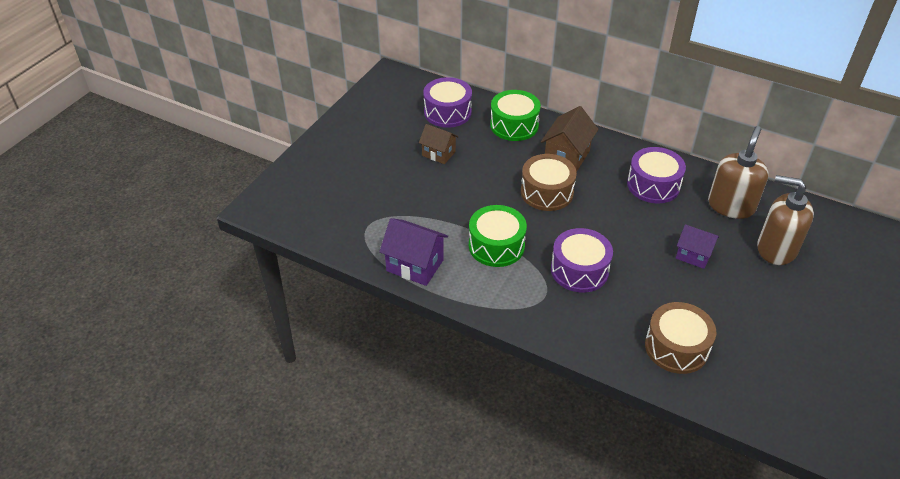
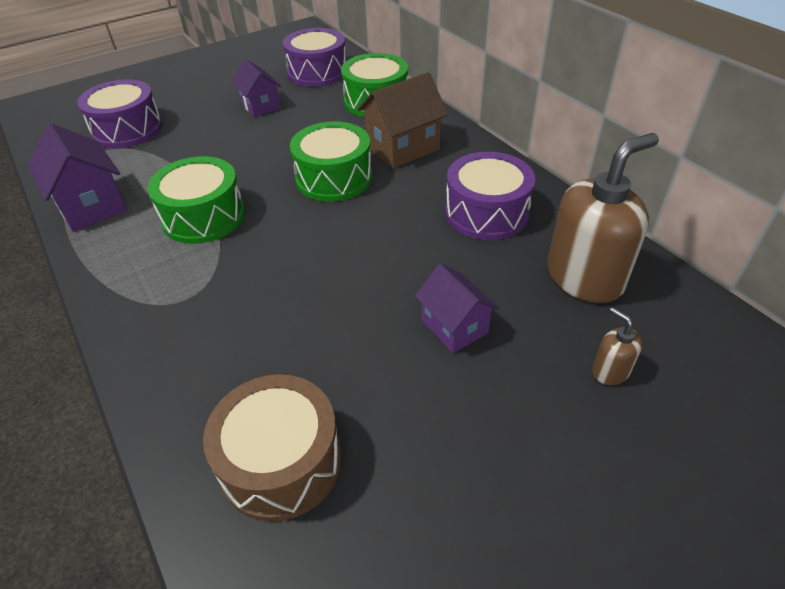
camera: 30 degrees right, 0 degrees up
(438, 153) = (260, 106): brown house -> purple house
(547, 192) = (334, 178): brown drum -> green drum
(579, 270) = (268, 283): purple drum -> purple drum (127, 129)
(776, 249) = (610, 371): brown soap dispenser -> brown soap dispenser, size x0.45

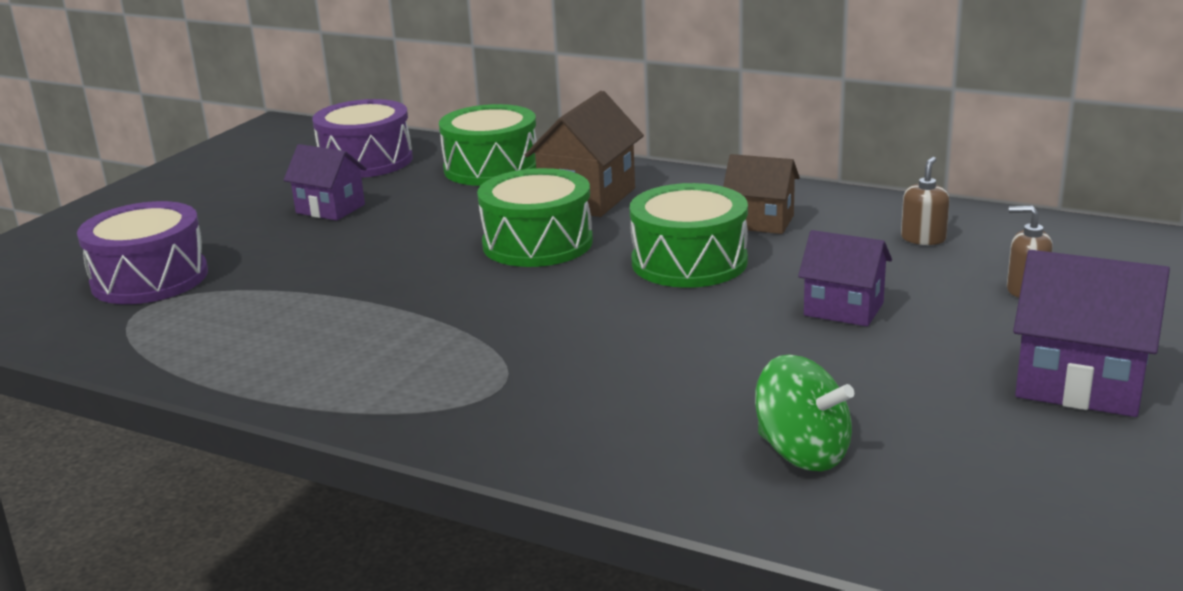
camera: 30 degrees left, 20 degrees down
(91, 206) = (219, 358): purple house -> purple house (1080, 384)
(203, 216) = (410, 320): green drum -> green drum (689, 262)
(281, 461) = (802, 453): brown drum -> green spinning top
(486, 213) = (760, 222): purple drum -> brown house
(585, 277) = (923, 238): brown soap dispenser -> brown soap dispenser, size x0.45

